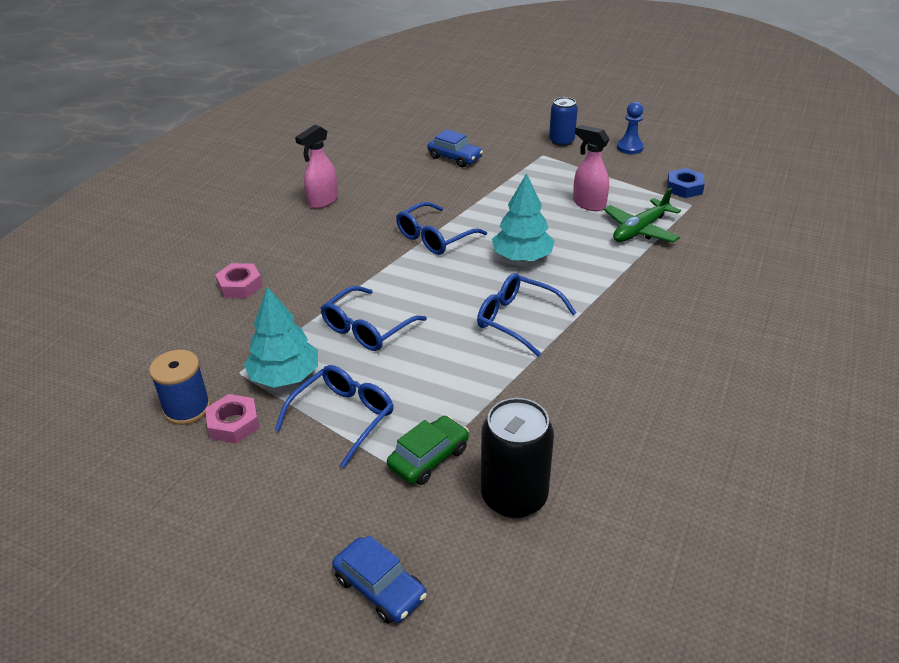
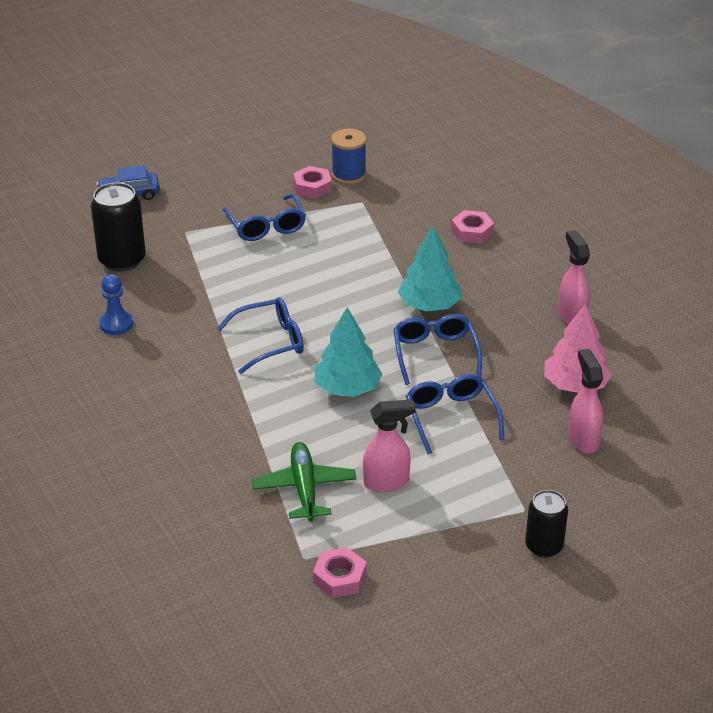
camera: 125 degrees right, 0 degrees up
(285, 376) = (335, 218): turquoise tree -> turquoise tree (429, 305)
(367, 329) = (346, 269): blue glasses -> blue glasses (451, 417)
(403, 176) = (575, 385): none -> pink tree
(429, 458) = (191, 243): green car -> none
(455, 158) = (583, 439): blue car -> pink spray bottle
(561, 141) = (544, 546): blue can -> black can
(629, 148) = (471, 596): blue pawn -> blue pawn (116, 324)
(684, 188) = (339, 577): blue nut -> pink nut

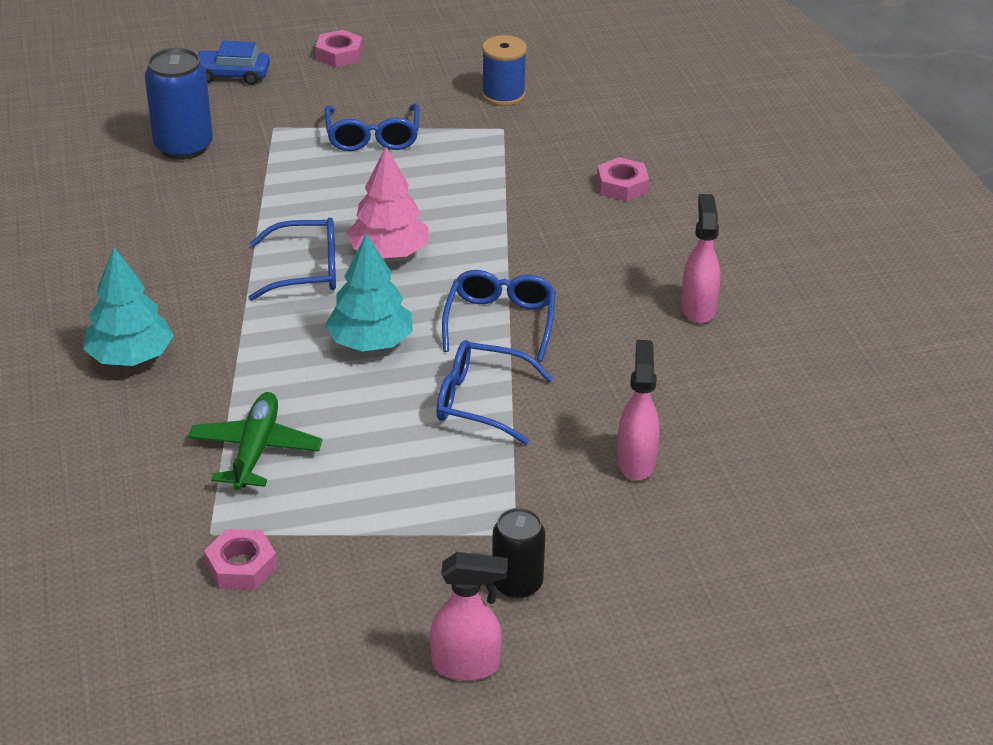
camera: 15 degrees right, 0 degrees up
(116, 324) = (138, 217): blue pawn -> none
(122, 260) = (183, 147): black can -> blue can
(312, 187) = (452, 101): pink nut -> pink nut (339, 54)
(387, 482) = (360, 463): pink spray bottle -> pink spray bottle (466, 666)
(429, 305) = (523, 263): turquoise tree -> turquoise tree (130, 357)
(451, 417) = (480, 401): blue glasses -> blue glasses turned 75 degrees counterclockwise
(575, 385) = (659, 393): pink tree -> pink tree (388, 253)

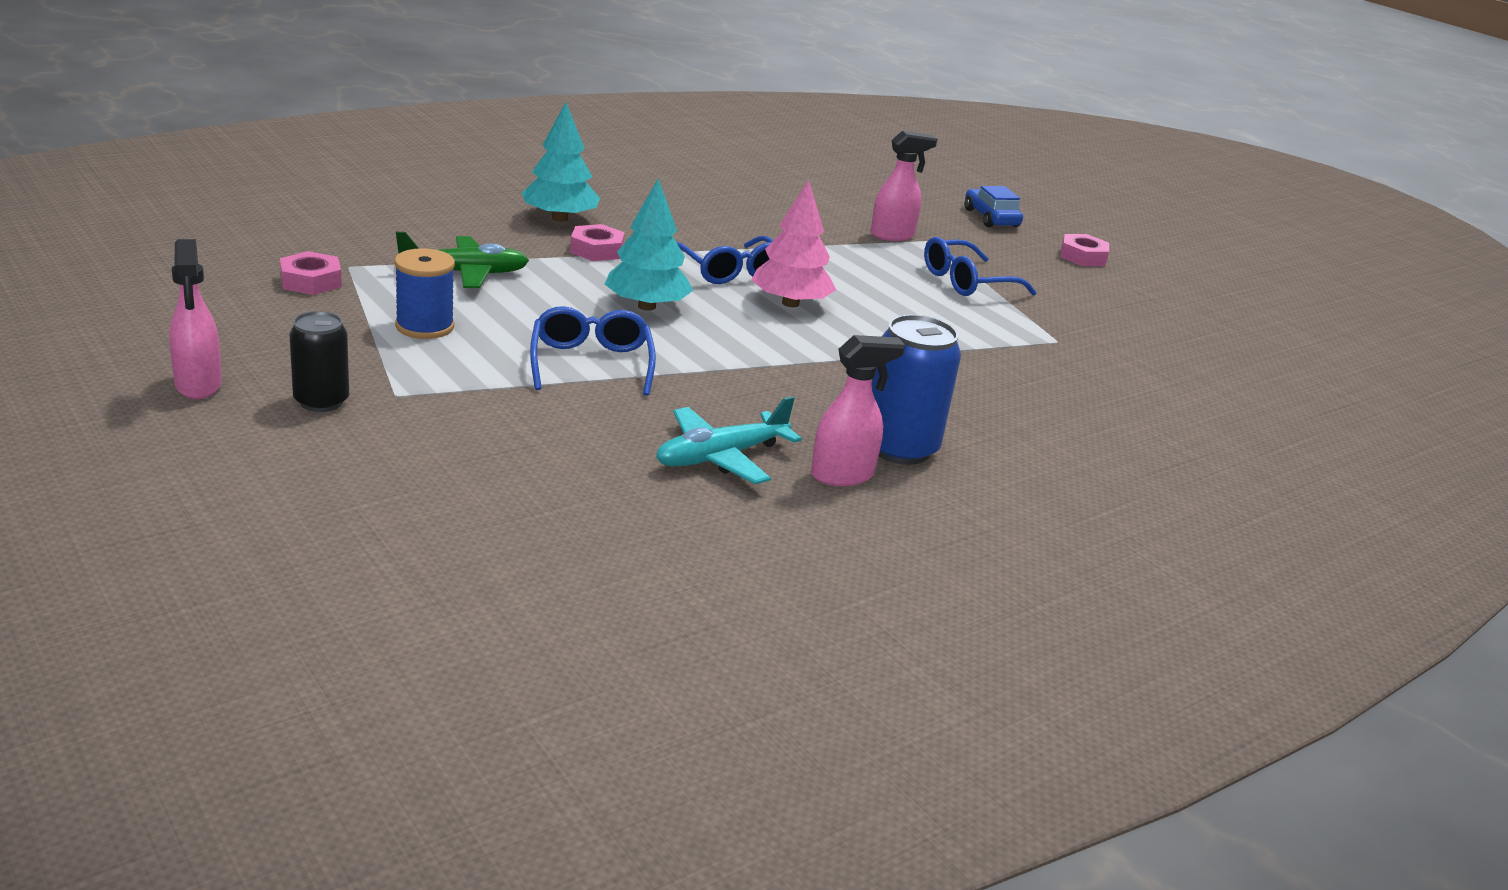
camera: 65 degrees right, 10 degrees down
(183, 147) = (862, 210): blue can -> blue can (899, 448)
(500, 322) = (726, 364): blue glasses -> none
(503, 95) = (1119, 337): blue spool -> blue spool (424, 326)
(622, 185) = (1030, 414): pink nut -> pink nut (596, 250)
(636, 462) = (540, 453): pink spray bottle -> pink spray bottle (892, 235)
(660, 364) = (720, 457): none -> turquoise plane

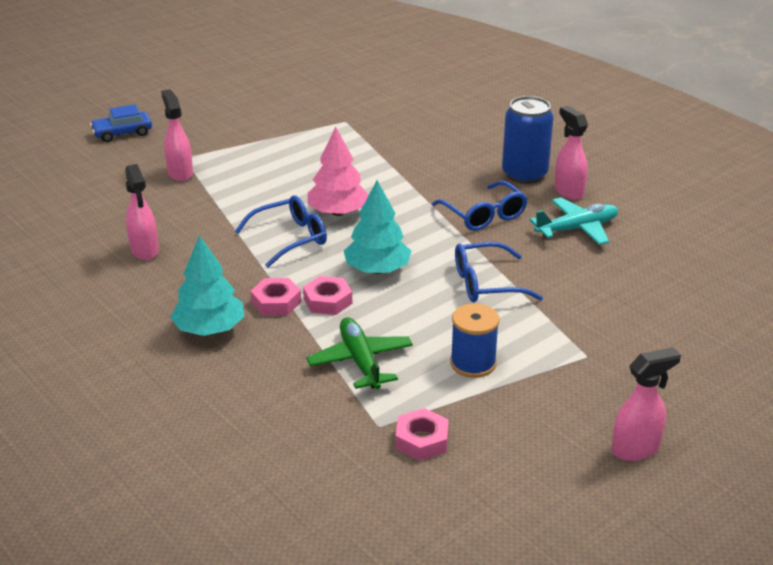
camera: 90 degrees left, 5 degrees up
(321, 401) = (618, 386): black can -> none
(719, 207) = (145, 251): none -> pink spray bottle
(720, 457) = (577, 229): turquoise plane -> turquoise plane turned 75 degrees counterclockwise
(966, 282) = (261, 147): blue glasses -> blue glasses (484, 215)
(1082, 257) = (190, 104): pink nut -> pink nut (327, 301)

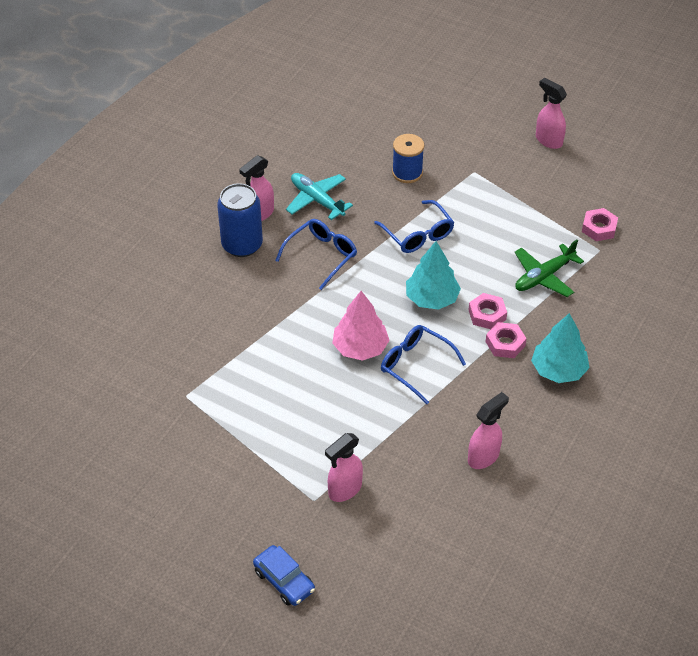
camera: 110 degrees left, 15 degrees up
(473, 363) = (513, 222): blue spool -> blue spool (407, 173)

